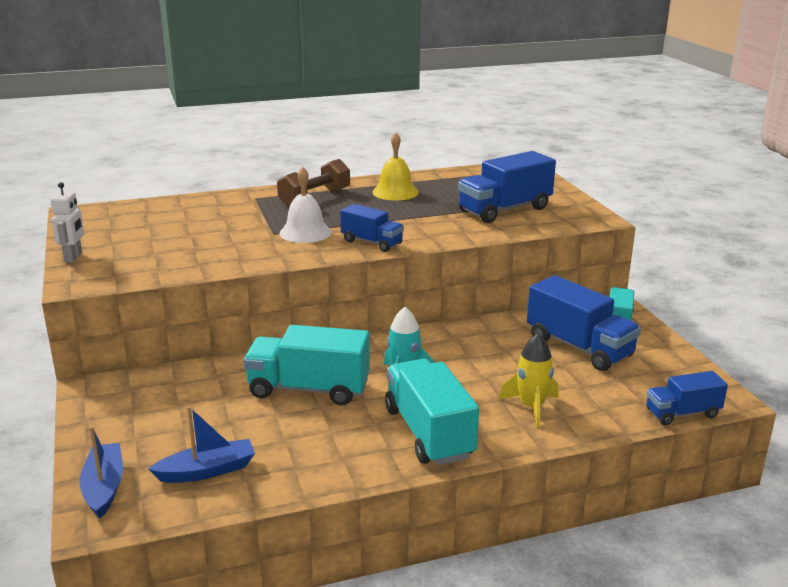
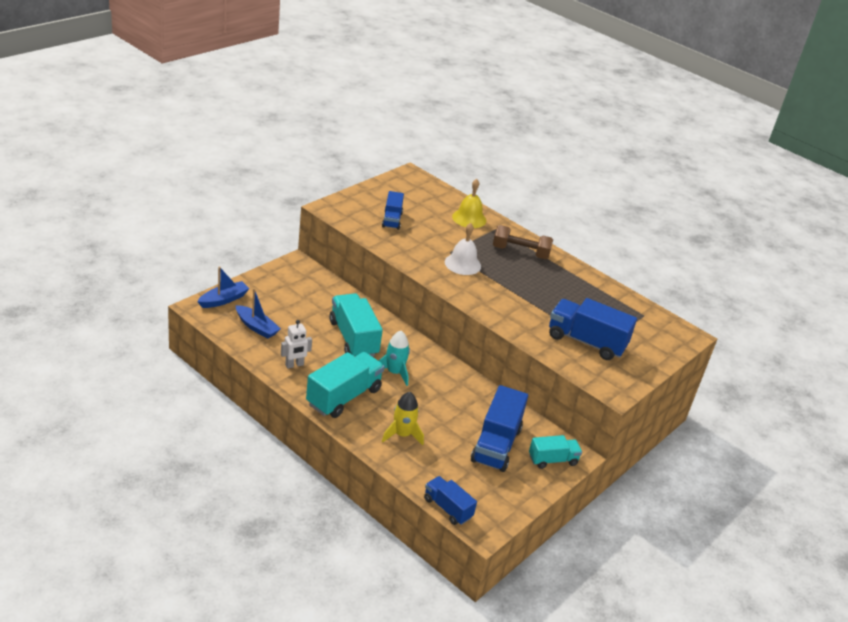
camera: 55 degrees right, 10 degrees up
(73, 257) = (356, 195): white robot -> white robot (294, 365)
(372, 242) = (472, 294): blue truck -> blue truck (392, 220)
(395, 192) = (567, 284): yellow bell -> yellow bell (469, 218)

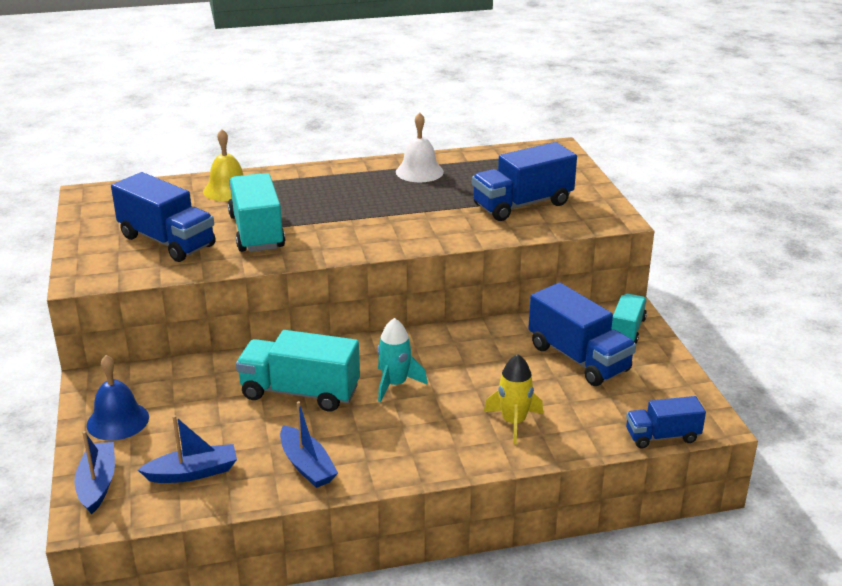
camera: 50 degrees left, 5 degrees down
(274, 285) = (118, 421): none -> blue bell
(294, 365) = (307, 466): white robot -> blue boat
(344, 397) = (407, 444): turquoise truck -> turquoise truck (257, 232)
(392, 220) = (167, 241): blue truck -> blue truck, size x1.69
(462, 264) = (311, 226): white bell -> white bell (419, 171)
(520, 252) = (329, 183): brown dumbbell -> none

